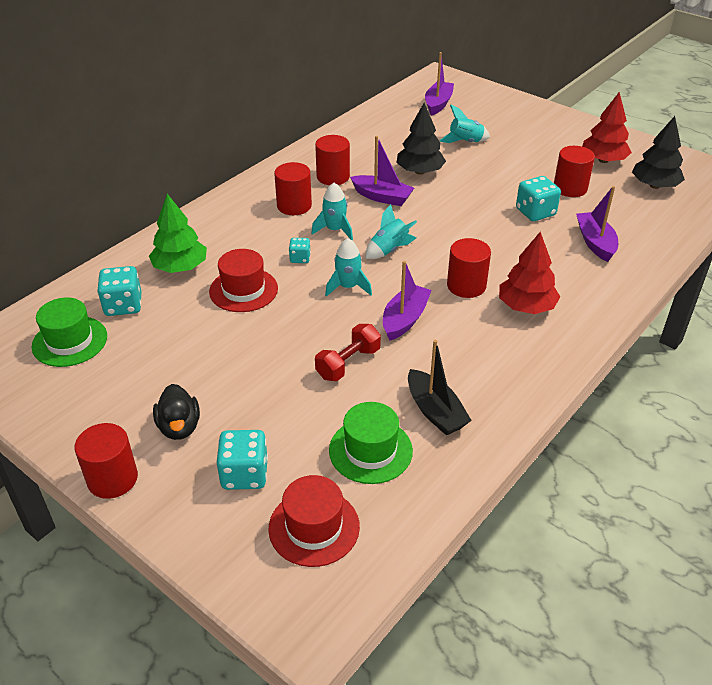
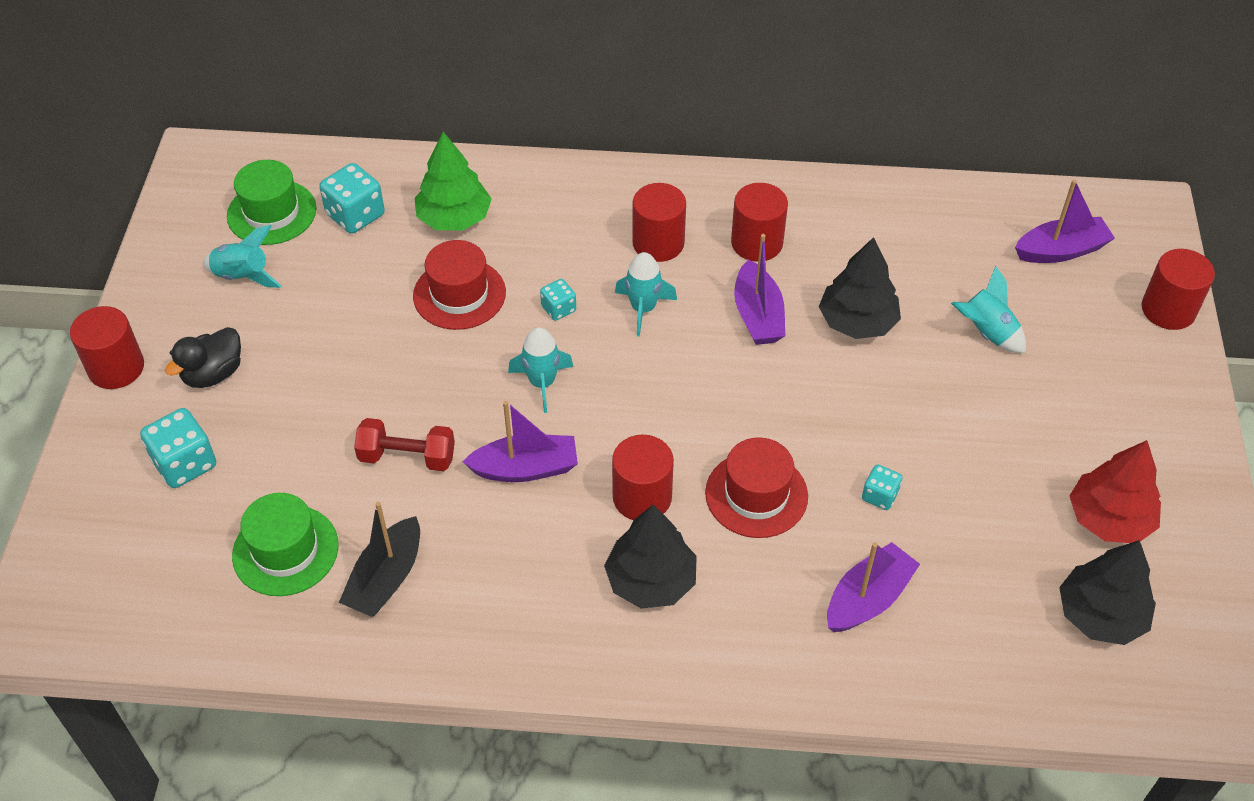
camera: 55 degrees right, 10 degrees up
(314, 527) = (151, 560): red hat -> red hat (756, 494)
(389, 250) = (649, 382): turquoise rocket -> turquoise rocket (243, 276)
(526, 306) = (651, 581): red tree -> black tree
(535, 212) = (879, 496): turquoise dice -> turquoise dice, size x0.57
(570, 188) = (984, 510): red cylinder -> red cylinder (1168, 309)

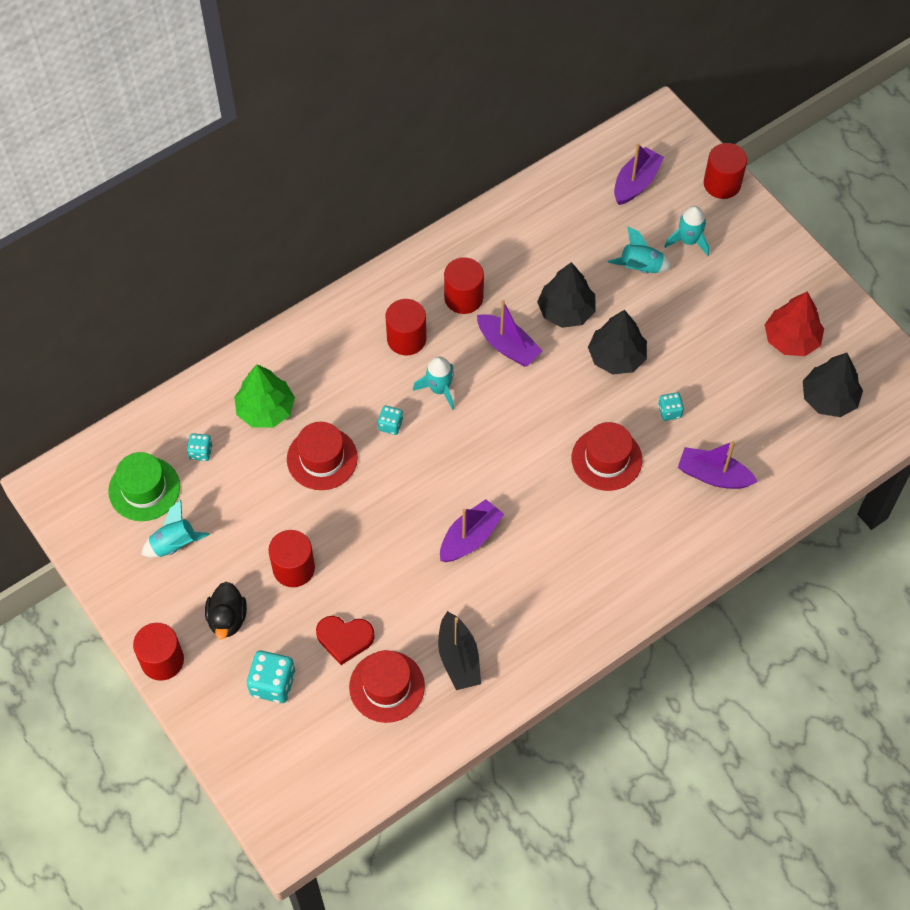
camera: 40 degrees left, 10 degrees up
(285, 550) = (387, 686): green hat -> red hat
(297, 473) = (344, 639): none -> red heart
(355, 215) = (201, 452): turquoise dice -> turquoise dice, size x0.57
(407, 457) = (397, 581): red dumbbell -> none
(542, 383) = (428, 479): turquoise rocket -> turquoise rocket (688, 241)
(642, 497) = (548, 506): red cylinder -> red cylinder (293, 568)
(651, 581) = (598, 550): black tree -> black tree (616, 357)
(868, 599) = (713, 475): purple boat -> purple boat turned 75 degrees counterclockwise

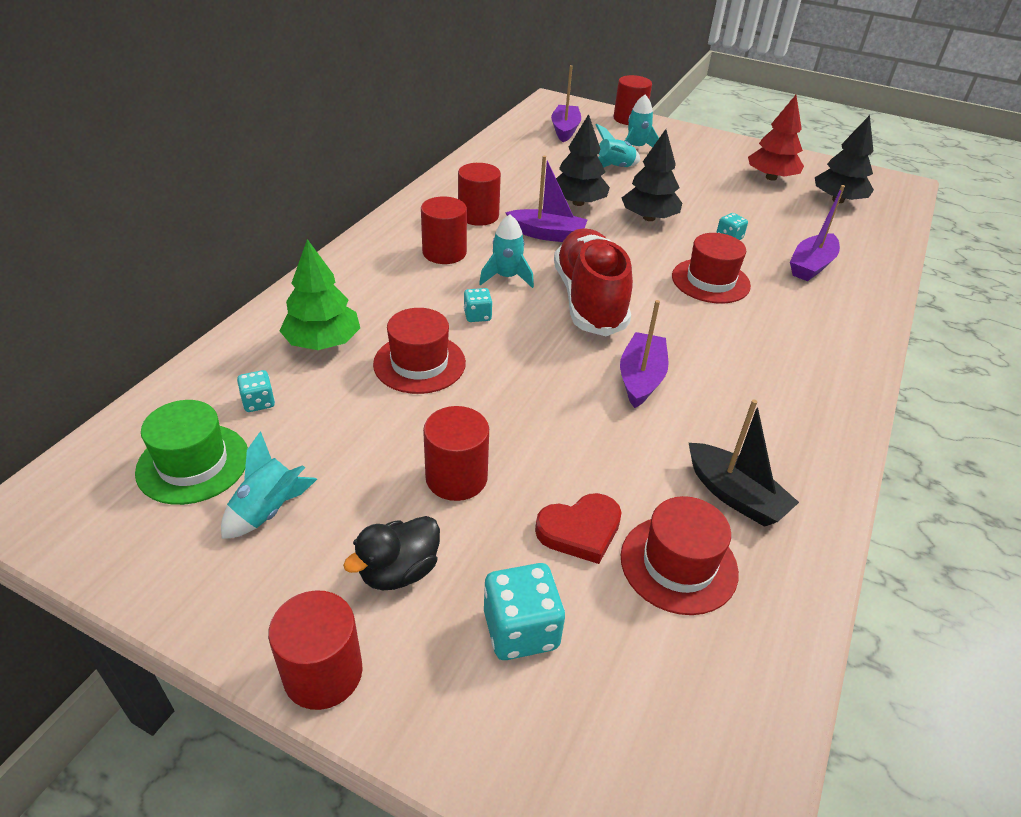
camera: 30 degrees left, 20 degrees down
(227, 619) = (399, 571): black duck -> black duck turned 75 degrees clockwise
(488, 441) = (589, 300): none -> red shoe
(713, 475) = (811, 266): purple boat -> purple boat turned 45 degrees counterclockwise

